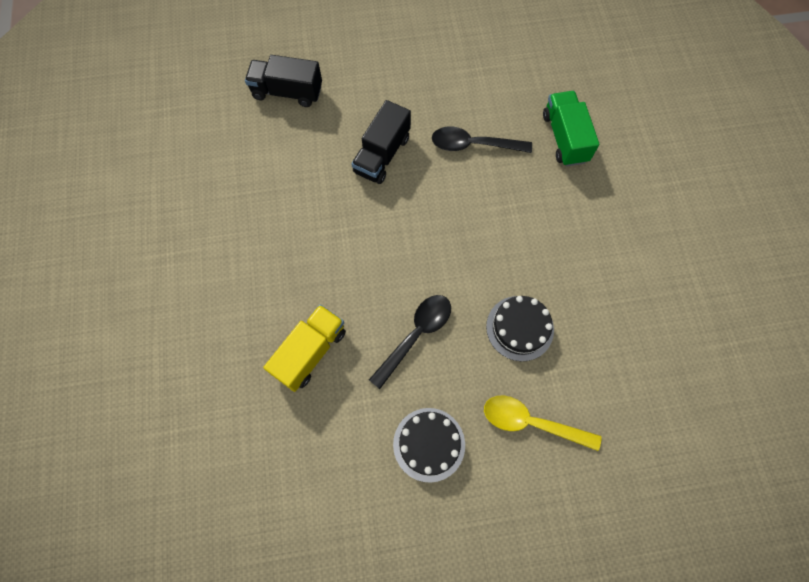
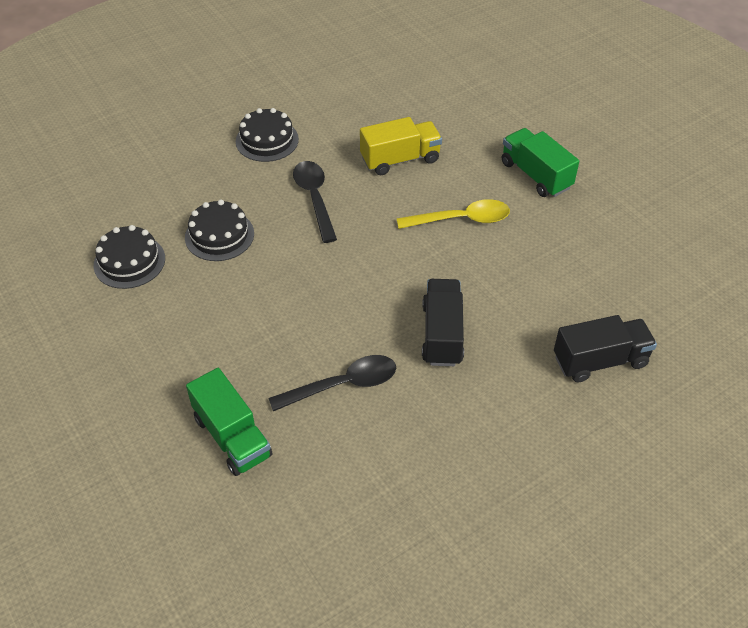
camera: 155 degrees right, 20 degrees down
(201, 275) = (536, 175): none -> green truck
(310, 352) = (400, 159): yellow truck -> yellow truck turned 120 degrees counterclockwise
(415, 335) = (315, 199): black spoon -> black spoon turned 150 degrees clockwise
(532, 422) = (185, 178): yellow spoon -> yellow spoon (460, 220)
(609, 331) = (129, 261): none -> black cake

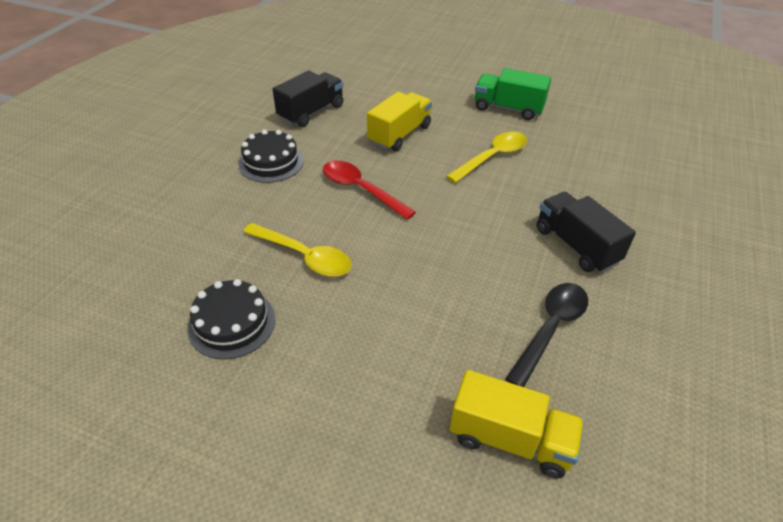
camera: 35 degrees left, 5 degrees down
(219, 235) = (304, 256): black cake -> yellow spoon
(232, 437) = (510, 439): green truck -> yellow truck
(315, 199) = (361, 190): black spoon -> red spoon
(600, 361) = (697, 209): black truck -> black truck (311, 112)

